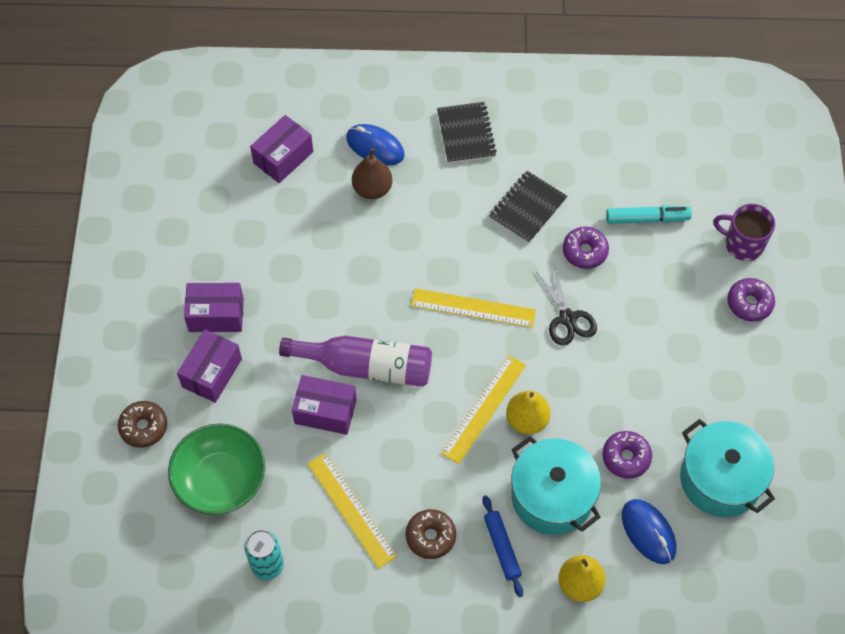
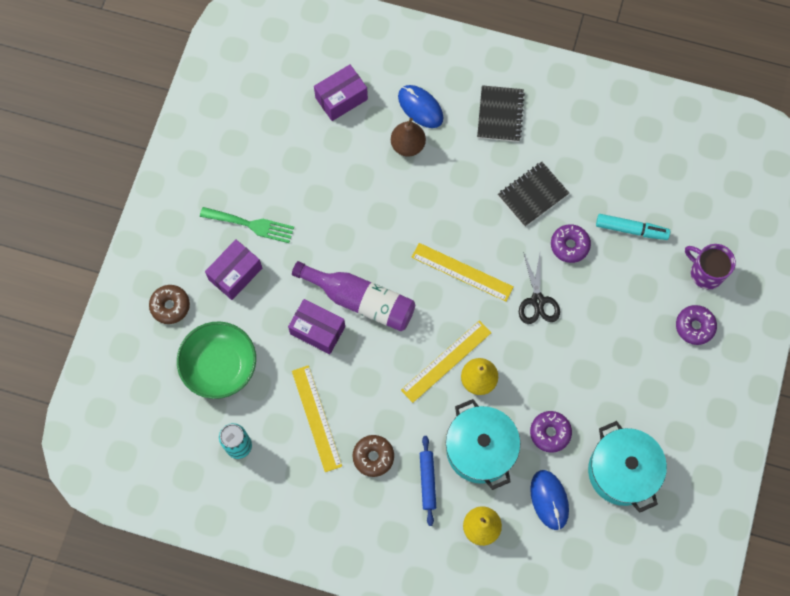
camera: 15 degrees right, 10 degrees up
(216, 315) = (251, 225): purple box -> green fork

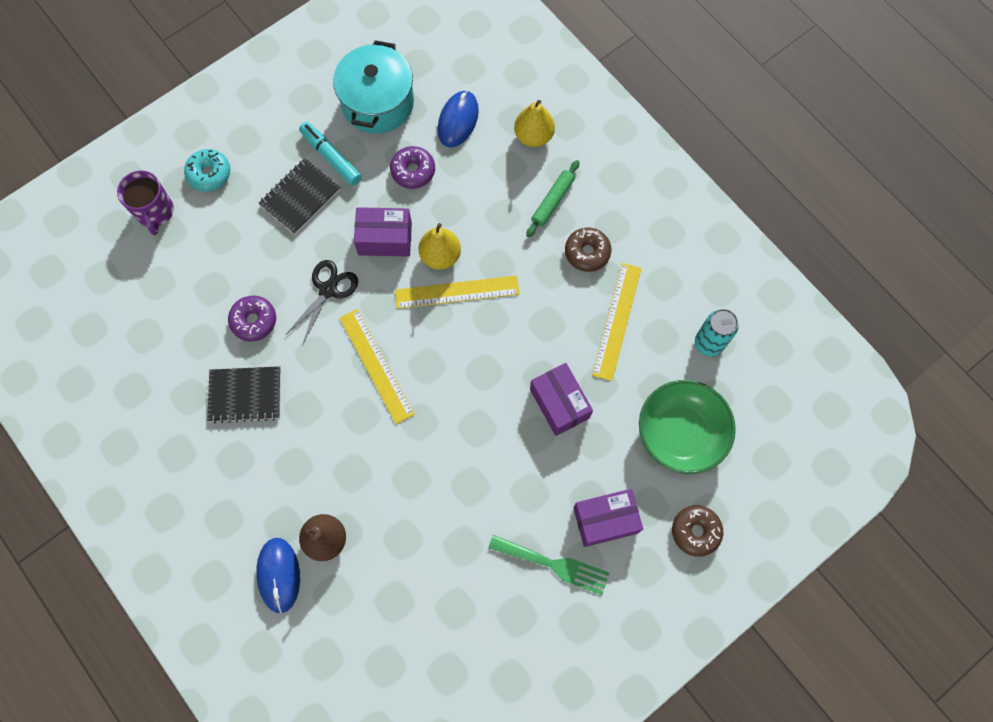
camera: 145 degrees left, 0 degrees up
(251, 225) = (554, 565): green fork -> green fork turned 150 degrees clockwise
(341, 98) = (354, 649): purple box -> purple box (385, 239)
(360, 300) = (496, 405): purple bottle -> none
(427, 481) = (552, 201): blue rolling pin -> green rolling pin
(480, 449) = (485, 197): turquoise pot -> none
(500, 115) = (204, 505): black notebook -> black notebook (300, 197)
(631, 229) = (184, 296): turquoise marker -> turquoise marker (331, 157)
(694, 326) = (209, 174): purple donut -> turquoise donut

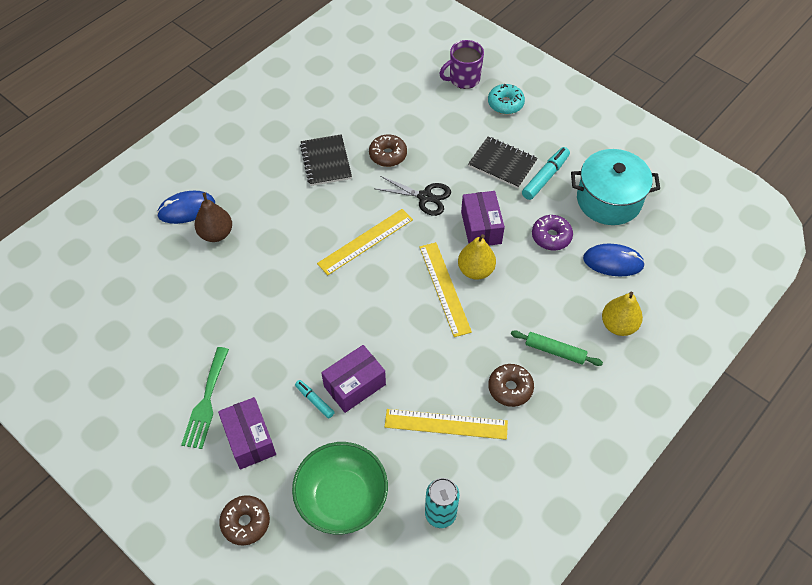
camera: 80 degrees right, 15 degrees down
(254, 321) = (388, 155): purple donut -> brown donut
(571, 447) = (314, 401): none -> turquoise marker

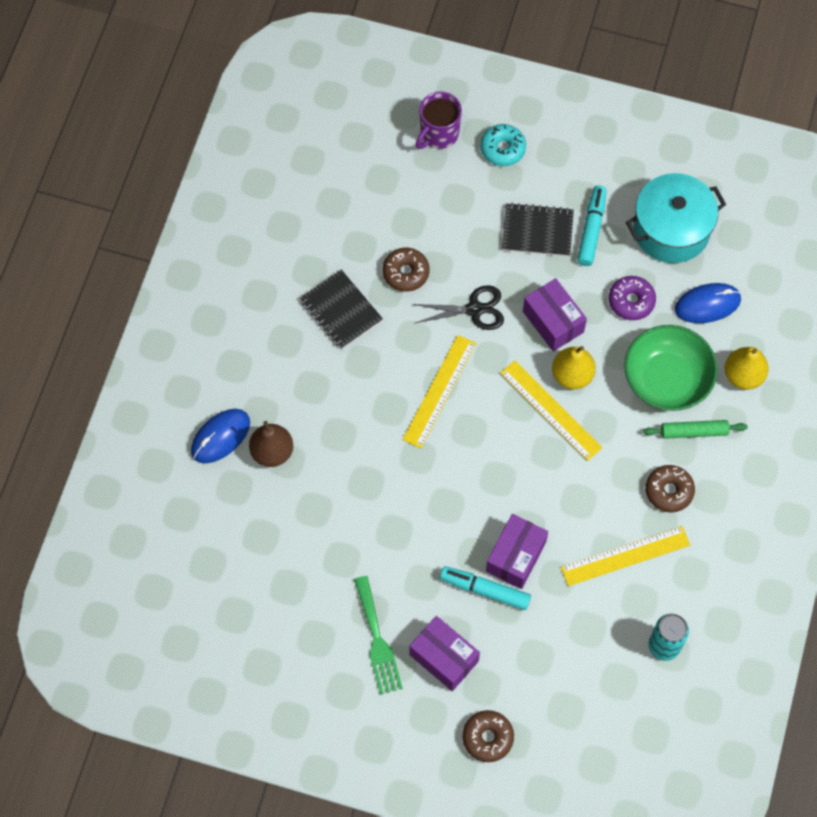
camera: 25 degrees left, 10 degrees up
(314, 401) = (485, 590): turquoise marker -> turquoise marker, size x1.66
(342, 497) = (564, 672): green bowl -> green bowl (667, 379)

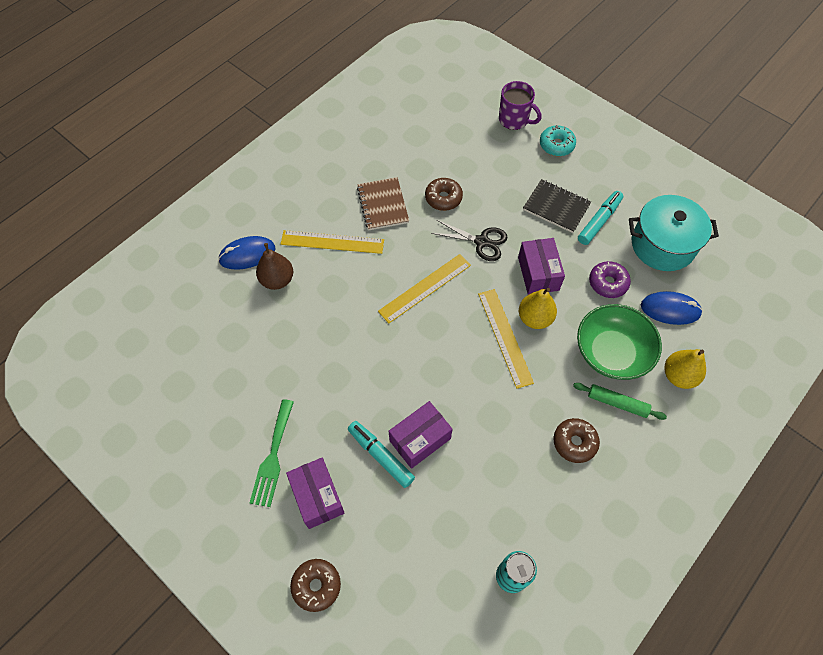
camera: 25 degrees right, 5 degrees down
(341, 311) = (383, 205): black notebook -> brown notebook
(438, 134) = (514, 120): purple mug -> purple mug turned 120 degrees counterclockwise
(625, 556) = (512, 480): yellow ruler -> yellow ruler (332, 242)

